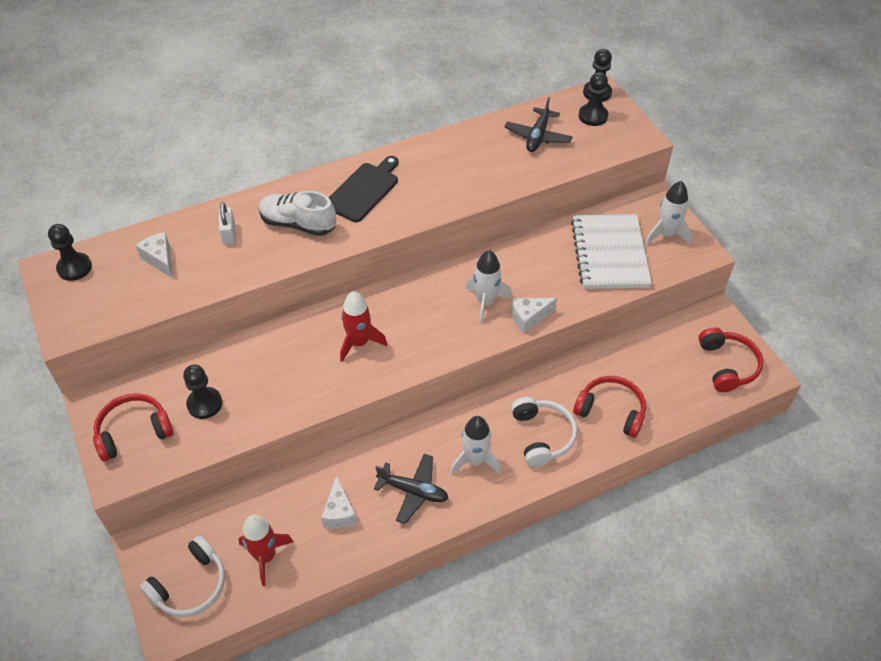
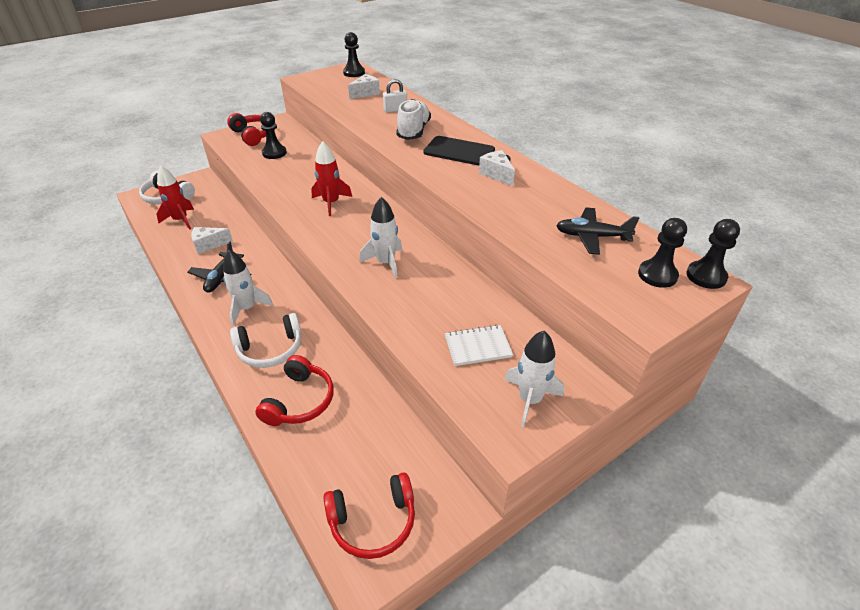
camera: 80 degrees right, 10 degrees down
(529, 318) = (370, 291): white cheese -> white cheese (497, 174)
(609, 253) = (478, 347): white notebook -> white notebook, size x0.53

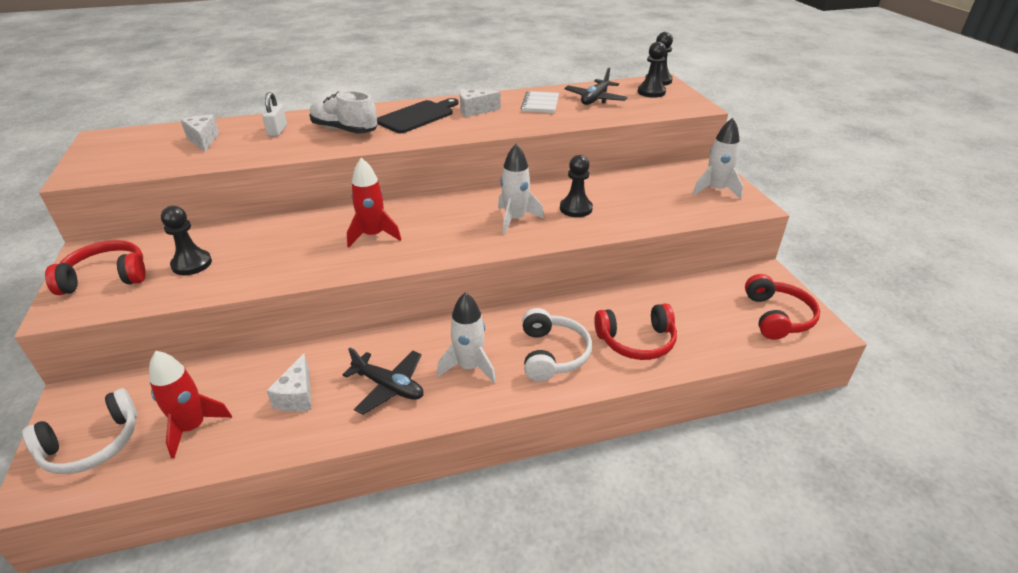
camera: 70 degrees left, 5 degrees down
(299, 401) = (636, 341): red headphones -> red headphones turned 135 degrees clockwise
(354, 73) = (124, 138): black pawn -> black pawn (576, 208)
(478, 347) = (654, 198): white notebook -> white notebook (540, 104)

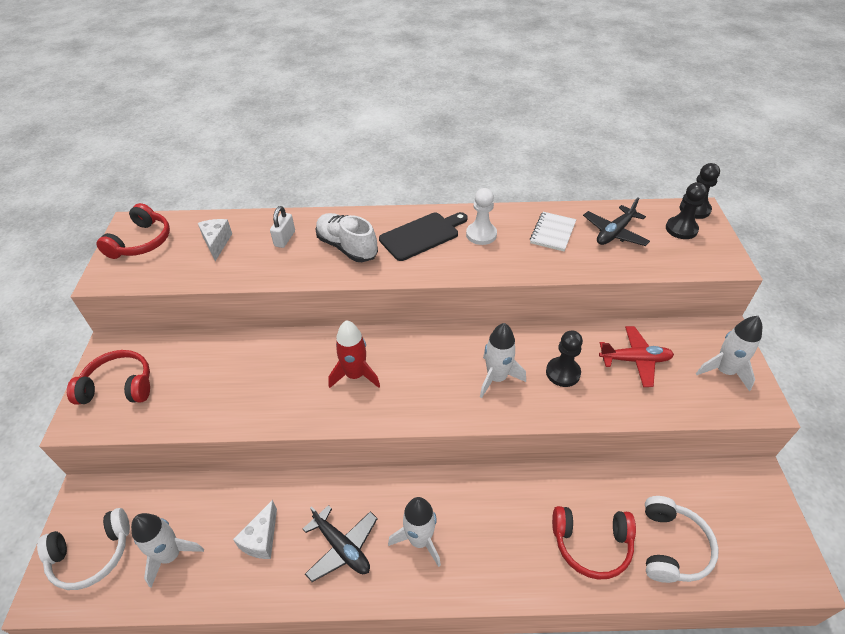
camera: 15 degrees right, 10 degrees up
(192, 264) = (190, 383): black pawn -> none
(192, 427) = (171, 555): red rocket -> white rocket
(474, 111) = (481, 234): white cheese -> white pawn
(552, 354) = (502, 542): white headphones -> white headphones (672, 547)
(637, 193) = (635, 360): none -> red plane
(777, 317) = (753, 544): red headphones -> red headphones (141, 242)

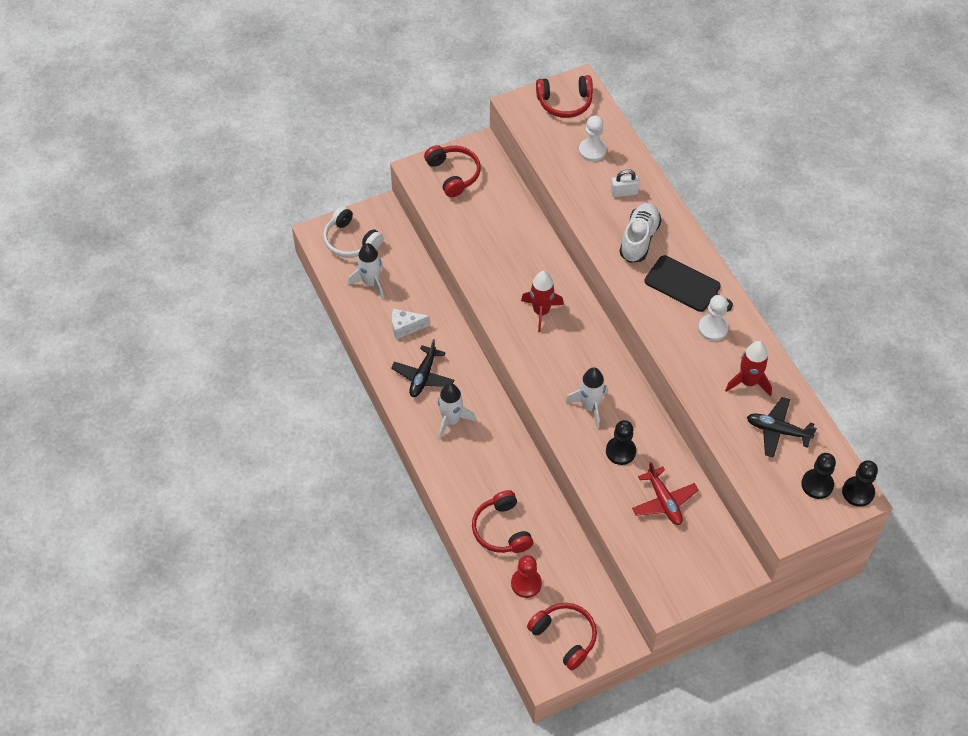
camera: 65 degrees right, 10 degrees up
(217, 243) = (592, 151): white cheese -> white pawn
(553, 233) = (748, 382): white notebook -> red rocket
(672, 547) = (526, 583): white headphones -> red pawn
(724, 371) = (688, 571): white rocket -> none
(750, 533) = (564, 637): none -> red headphones

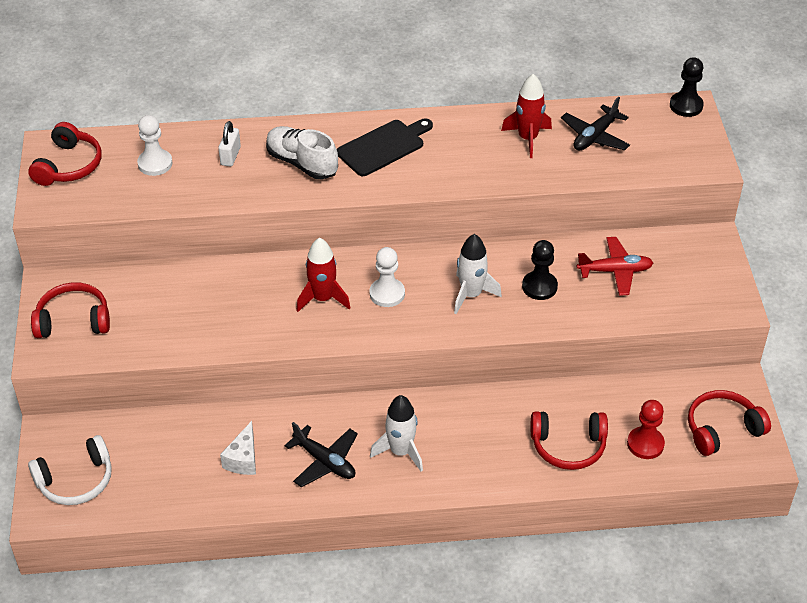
camera: 70 degrees left, 10 degrees down
(371, 283) = (156, 477): white rocket -> none
(713, 328) = (449, 143): white pawn -> white pawn (387, 294)
(817, 484) = (667, 129): black pawn -> none

